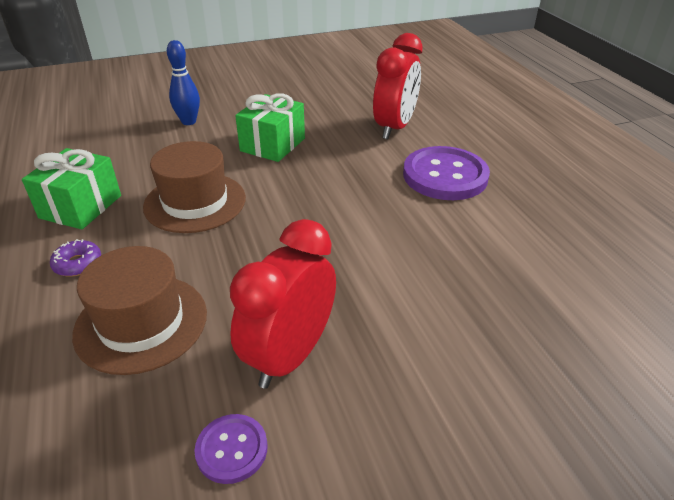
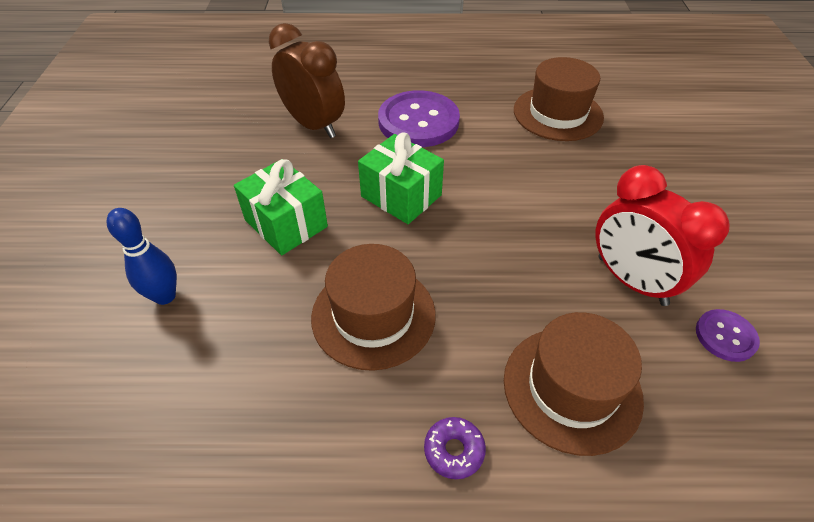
camera: 70 degrees left, 10 degrees up
(81, 207) = (323, 446): green gift -> green gift (401, 196)
(394, 128) = (314, 125): red clock -> brown clock
(547, 266) = (558, 113): none -> brown hat

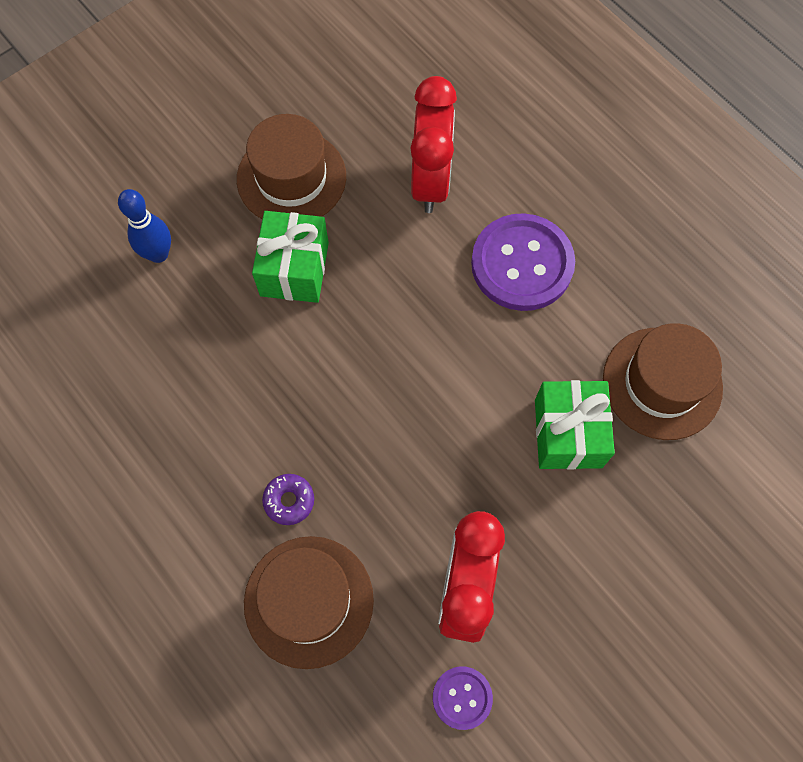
camera: 50 degrees right, 20 degrees up
(314, 125) = (430, 181): brown clock -> red clock
(373, 315) = (260, 411): brown hat -> brown hat (291, 178)
(401, 196) = (405, 329): green gift -> green gift (568, 433)
(454, 450) = (193, 551): purple donut -> purple donut (289, 501)

